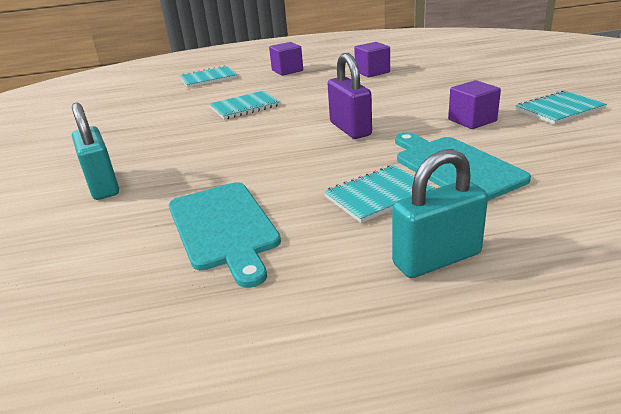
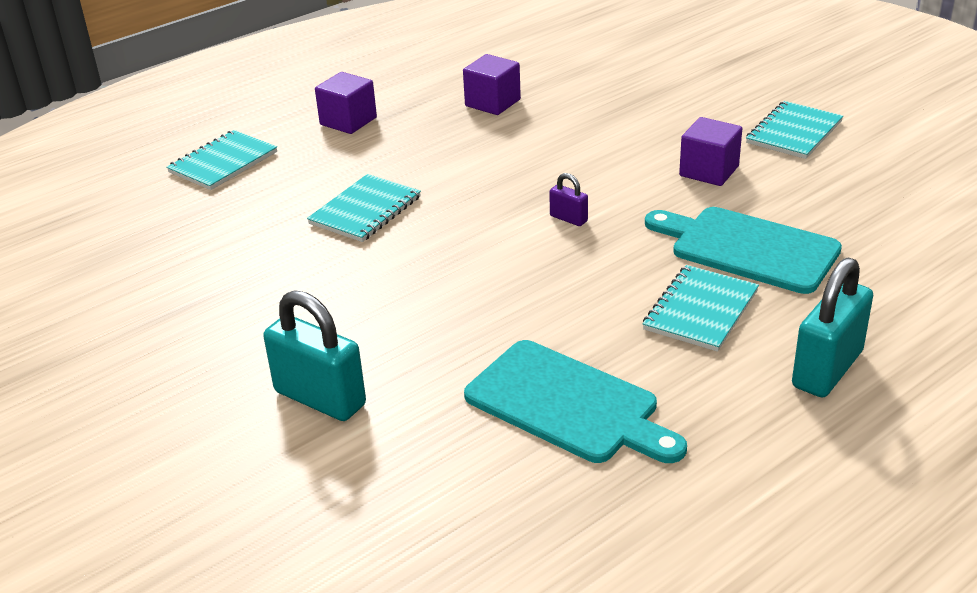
camera: 30 degrees left, 5 degrees up
(350, 129) = (568, 218): purple padlock -> purple padlock, size x0.48

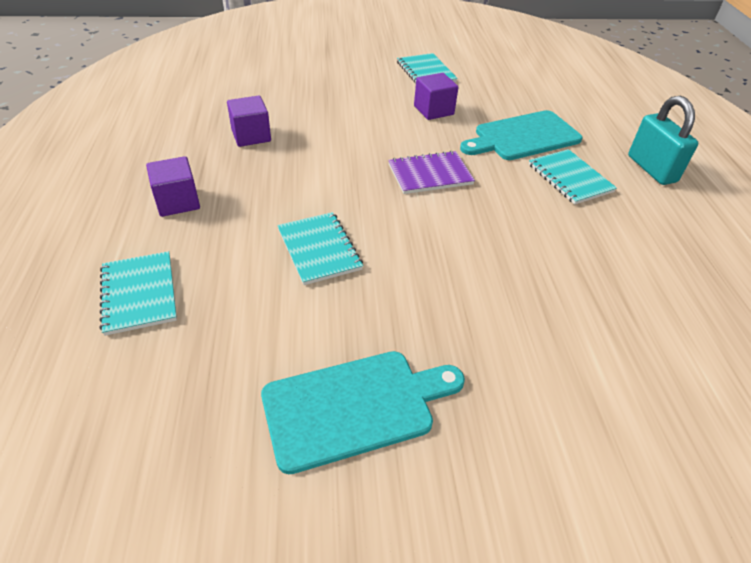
camera: 60 degrees left, 10 degrees up
(320, 398) = (549, 380): turquoise padlock -> none
(568, 218) = (430, 174): purple padlock -> purple notebook
(568, 404) = (630, 266): turquoise cutting board -> turquoise cutting board (354, 407)

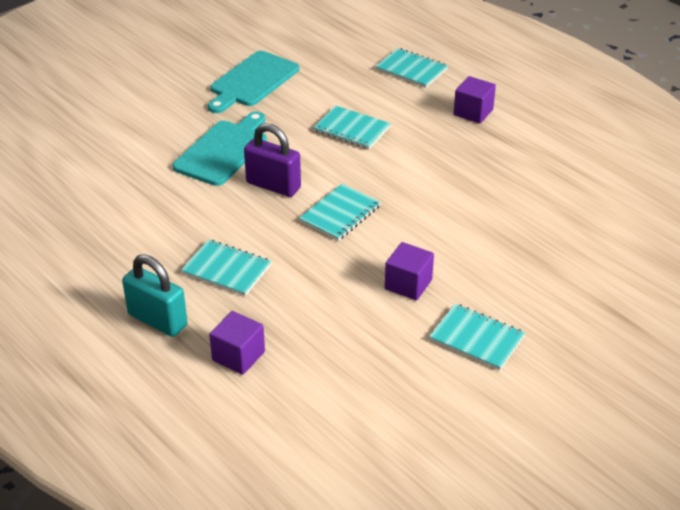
camera: 145 degrees right, 5 degrees down
(251, 136) = (510, 176): purple cube -> purple cube (238, 356)
(430, 174) = (340, 214): purple notebook -> turquoise notebook
(467, 229) = (273, 185): none -> purple padlock
(523, 137) = (298, 296): turquoise cutting board -> turquoise cutting board (223, 151)

